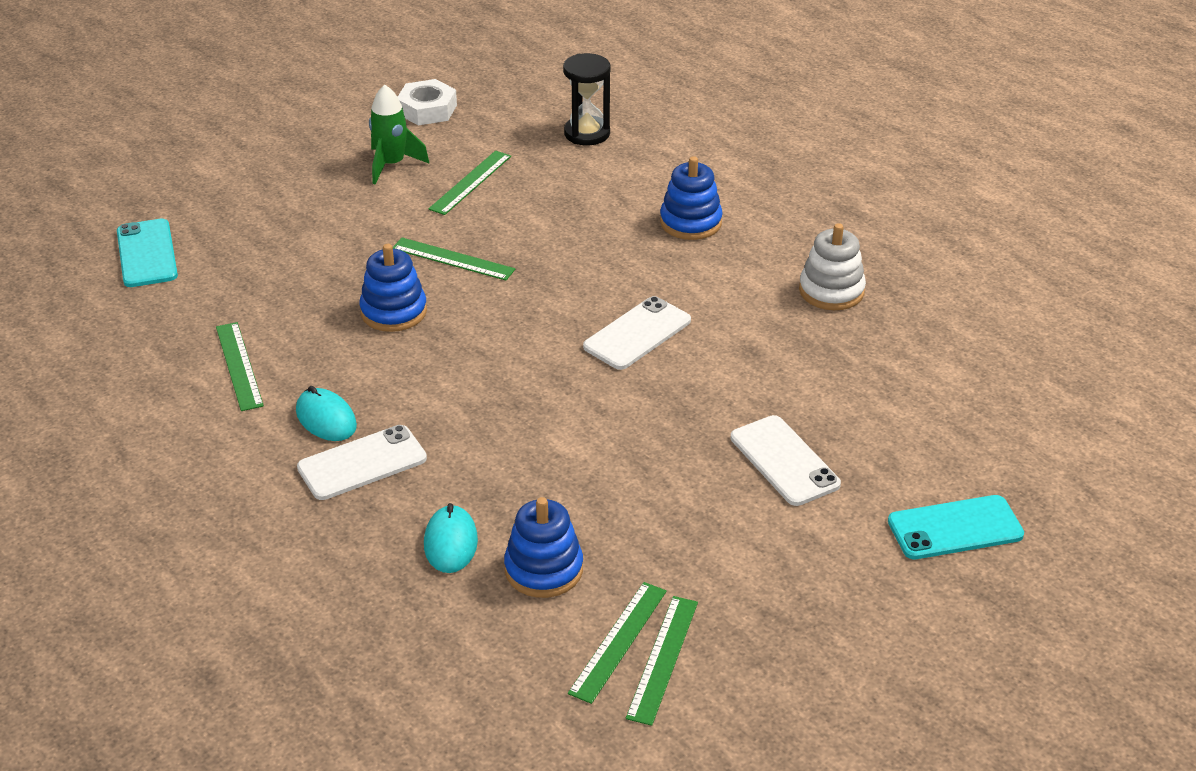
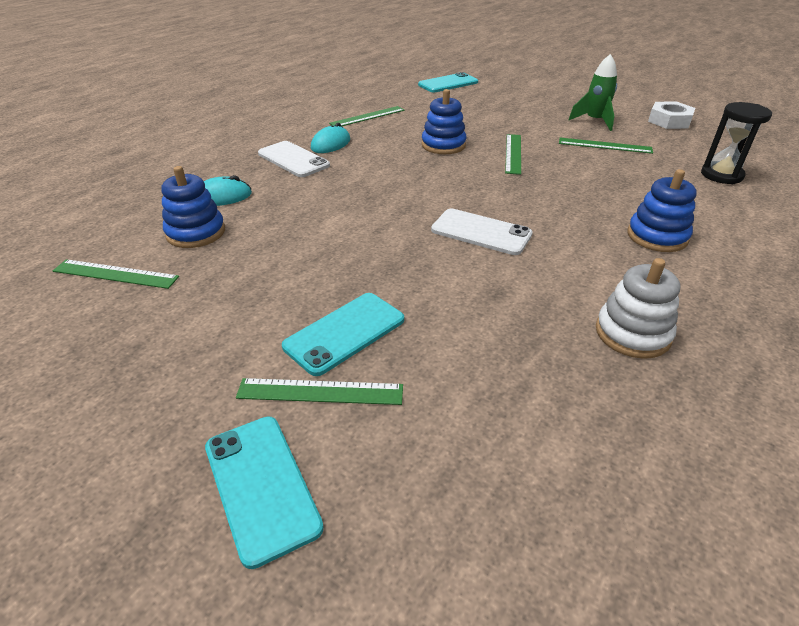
camera: 75 degrees right, 0 degrees up
(663, 659) = (91, 297): green ruler -> green ruler (320, 392)
(784, 461) = (344, 333): white phone -> turquoise phone

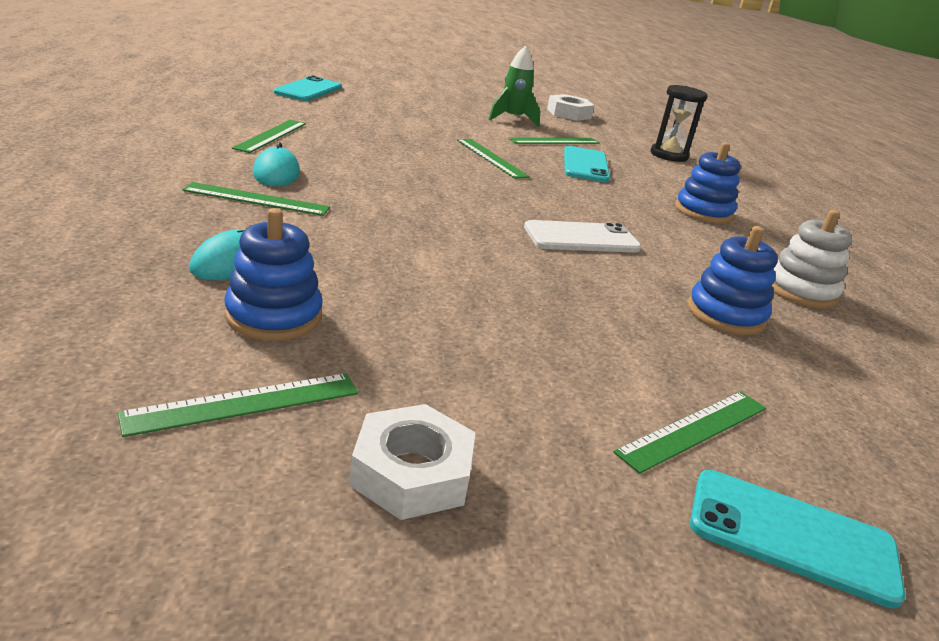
camera: 45 degrees left, 10 degrees down
(127, 339) = (412, 472): none -> white nut
(293, 159) = (257, 199): white phone -> green ruler
(344, 333) = (624, 367): turquoise phone -> turquoise phone (585, 165)
(443, 145) = (411, 158): blue stacking toy -> blue stacking toy (726, 315)

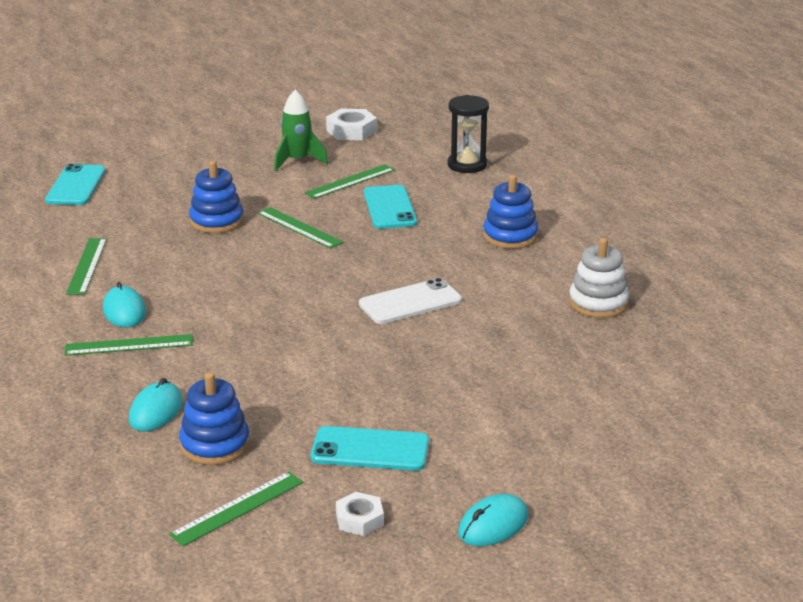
camera: 10 degrees left, 0 degrees up
(412, 472) = (359, 519): white nut -> white nut, size x0.65
(623, 547) = (493, 525): none -> turquoise mouse
(694, 429) = (525, 445): green ruler -> none
(726, 315) = (539, 346): blue stacking toy -> blue stacking toy (216, 221)
(792, 536) = (589, 493): turquoise phone -> turquoise phone (370, 449)

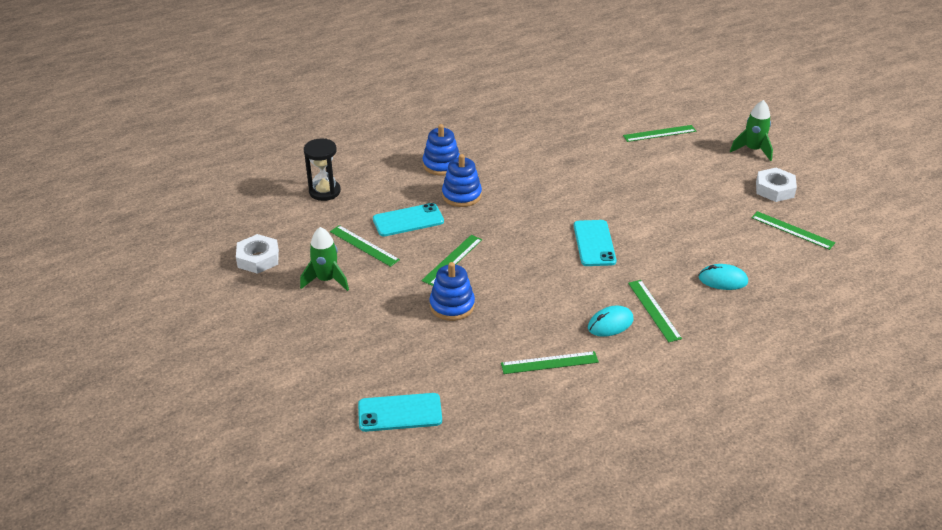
camera: 100 degrees left, 10 degrees up
(215, 445) = (742, 249): blue stacking toy -> blue stacking toy (461, 195)
(359, 519) = (774, 189): white nut -> white nut, size x1.55
(370, 449) = (714, 193): turquoise phone -> turquoise phone (594, 243)
(410, 302) = (547, 196): white phone -> none
(493, 525) = (752, 150): turquoise mouse -> green rocket
(567, 429) = (659, 133): none -> green ruler
(598, 303) = (521, 128): white stacking toy -> none

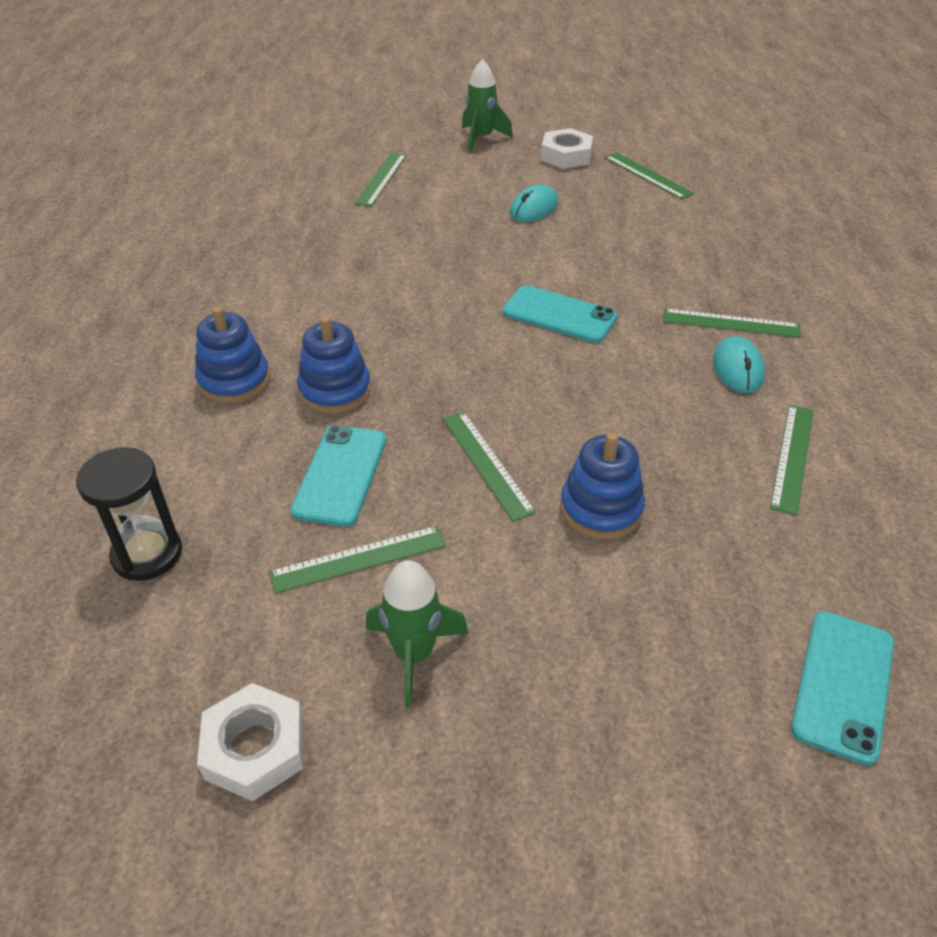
camera: 60 degrees left, 5 degrees up
(722, 280) = (705, 252): turquoise mouse -> turquoise mouse (534, 208)
(792, 230) = (648, 175): green ruler -> green ruler turned 75 degrees clockwise

